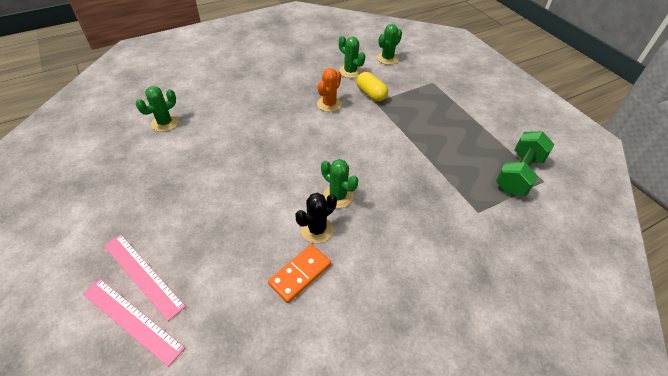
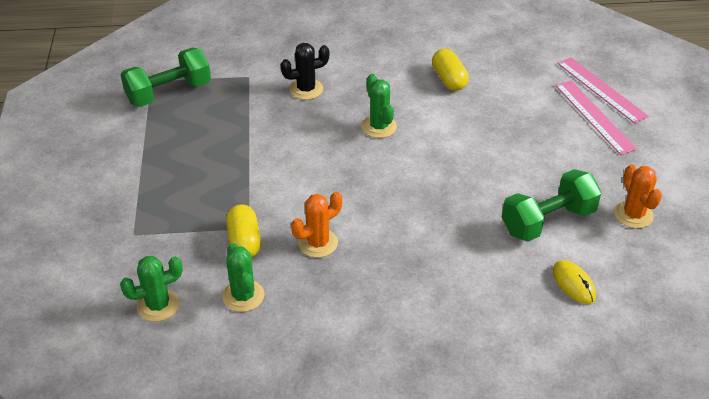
camera: 155 degrees left, 5 degrees down
(117, 180) = (633, 215): none -> orange cactus
(165, 123) = (573, 284): green cactus -> yellow mouse
(184, 157) = (548, 221): none -> green dumbbell
(300, 274) = (449, 79): orange domino -> yellow capsule
(317, 229) = (417, 105): black cactus -> black cactus (306, 89)

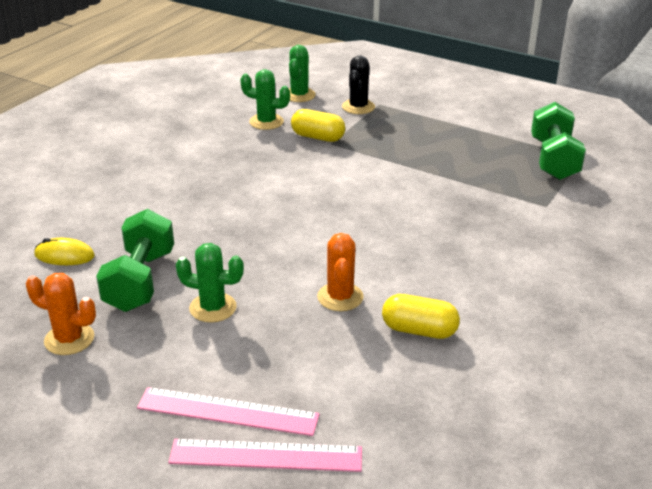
camera: 125 degrees right, 10 degrees down
(306, 89) = (492, 229): black cactus -> black cactus (358, 107)
(318, 243) = (276, 163): orange cactus -> orange cactus (340, 297)
(379, 127) = (385, 247): green cactus -> green cactus (213, 308)

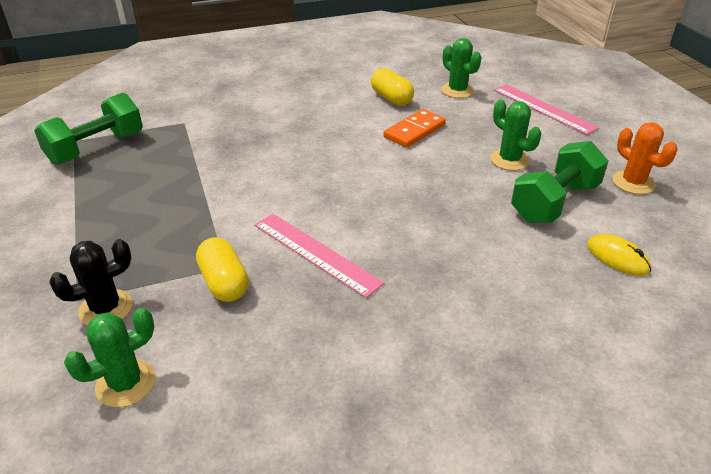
camera: 140 degrees left, 5 degrees up
(266, 122) = (241, 347): green cactus -> green cactus (457, 90)
(266, 455) = (536, 87): pink ruler -> pink ruler (315, 253)
(340, 297) = (414, 131): orange cactus -> orange domino

